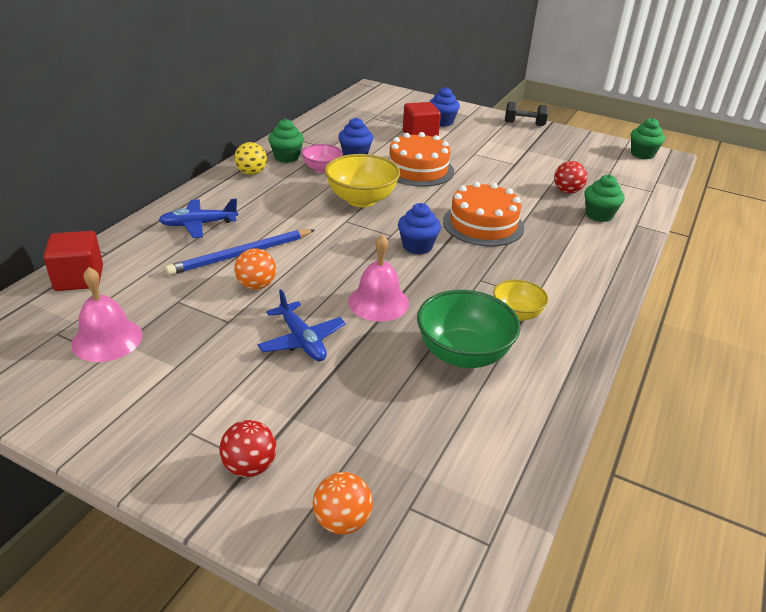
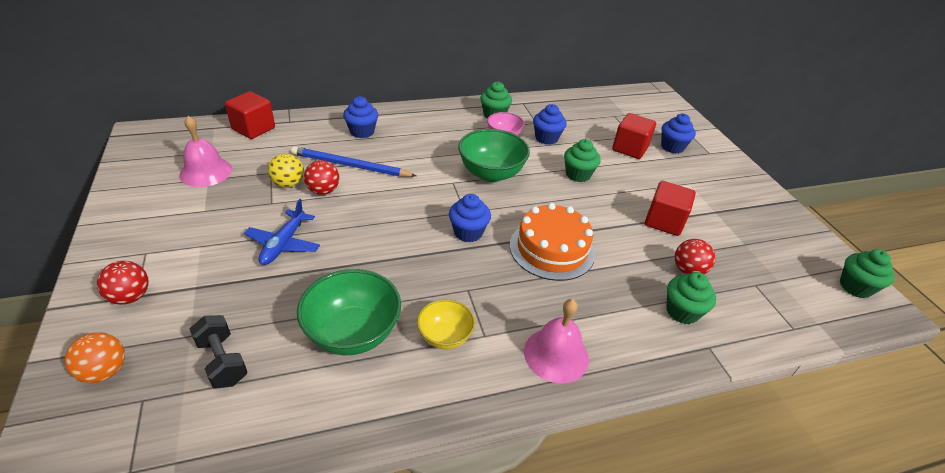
camera: 45 degrees right, 5 degrees up
(198, 224) = (362, 132): blue plane -> blue cupcake
(251, 173) = (452, 114): yellow ball -> yellow ball (288, 184)
(256, 285) = (323, 191): orange ball -> red ball
(361, 200) = (491, 173): yellow bowl -> green bowl
(378, 302) = (369, 253): pink bell -> pink bell (556, 354)
(418, 169) = (578, 174): orange cake -> green cupcake
(512, 171) = (664, 221): none -> red cube
(524, 124) = (758, 187): black dumbbell -> black dumbbell (222, 361)

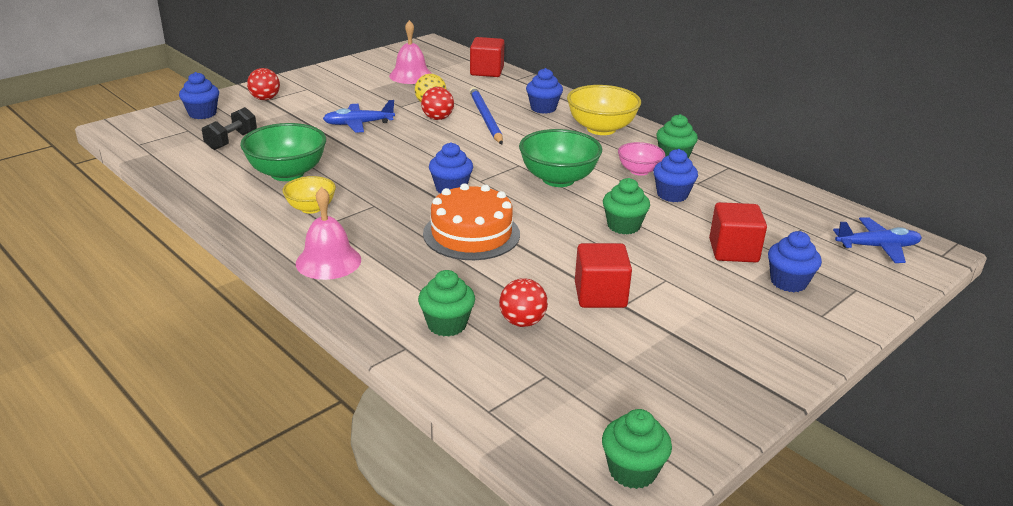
camera: 65 degrees right, 10 degrees down
(105, 371) = (202, 114): orange ball -> blue cupcake
(424, 123) = (601, 129): none -> yellow bowl
(645, 104) = (877, 247): none -> blue plane

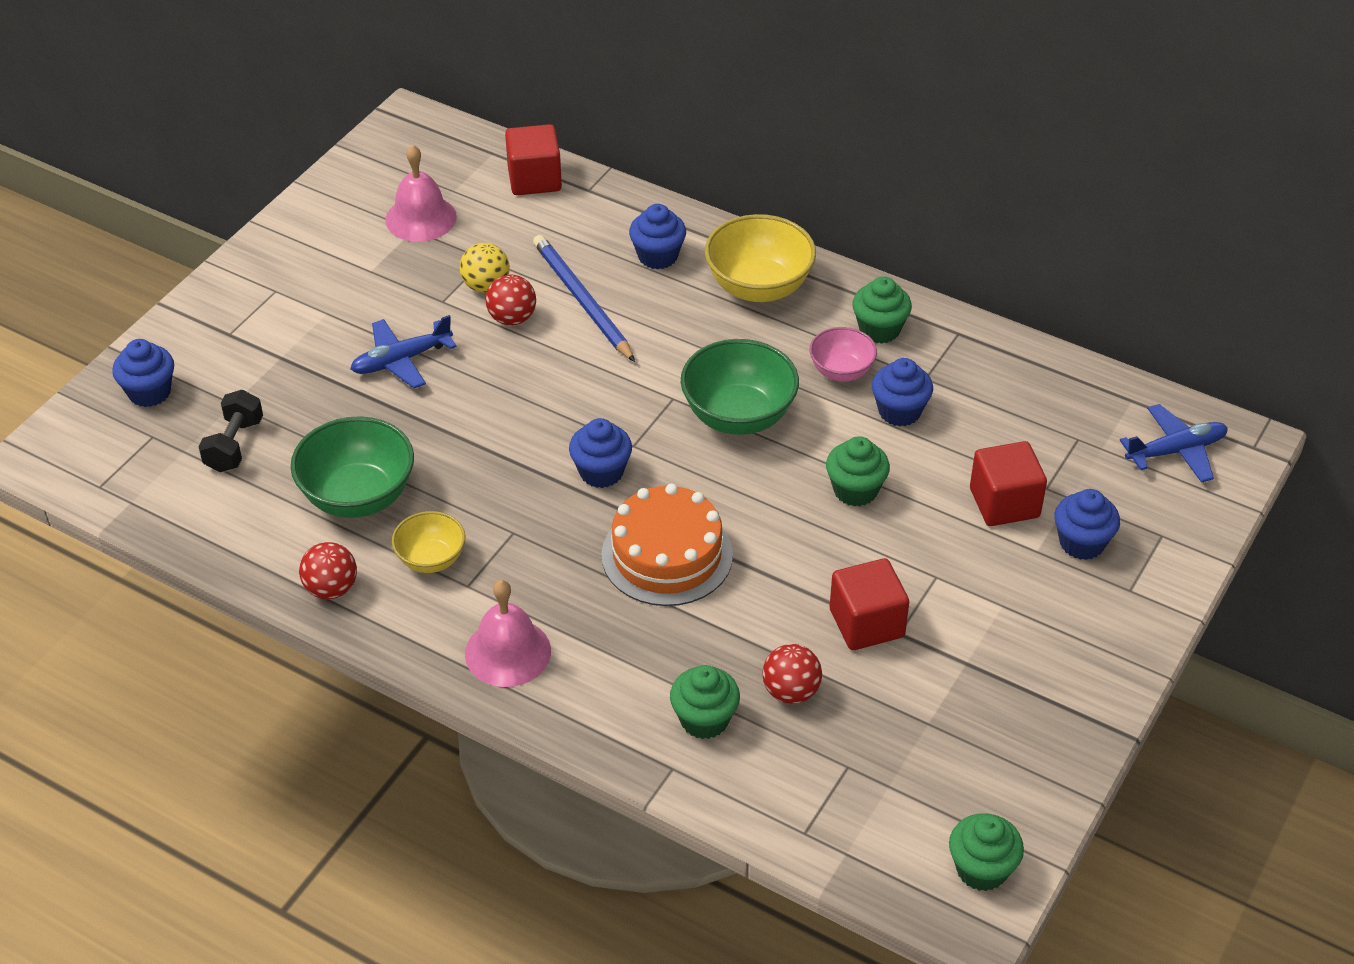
camera: 15 degrees left, 15 degrees up
(265, 99) = (224, 332): red ball -> red ball (331, 589)

